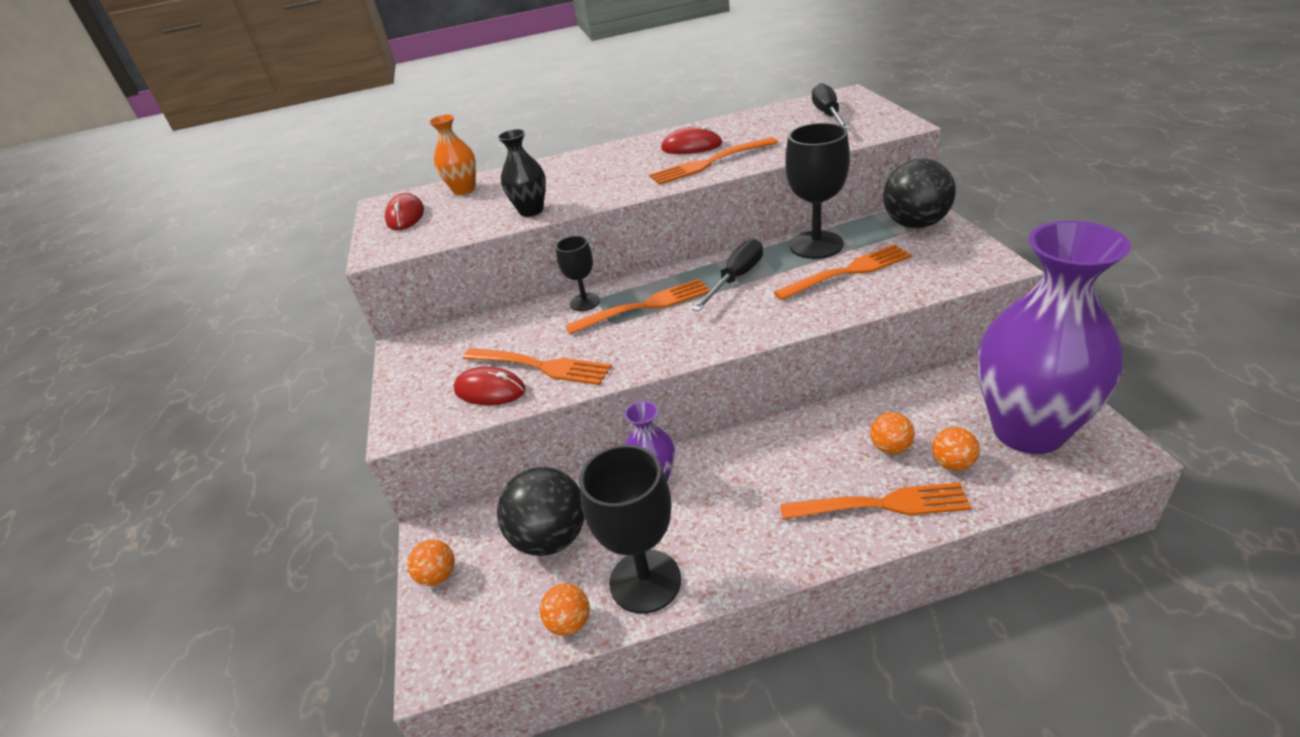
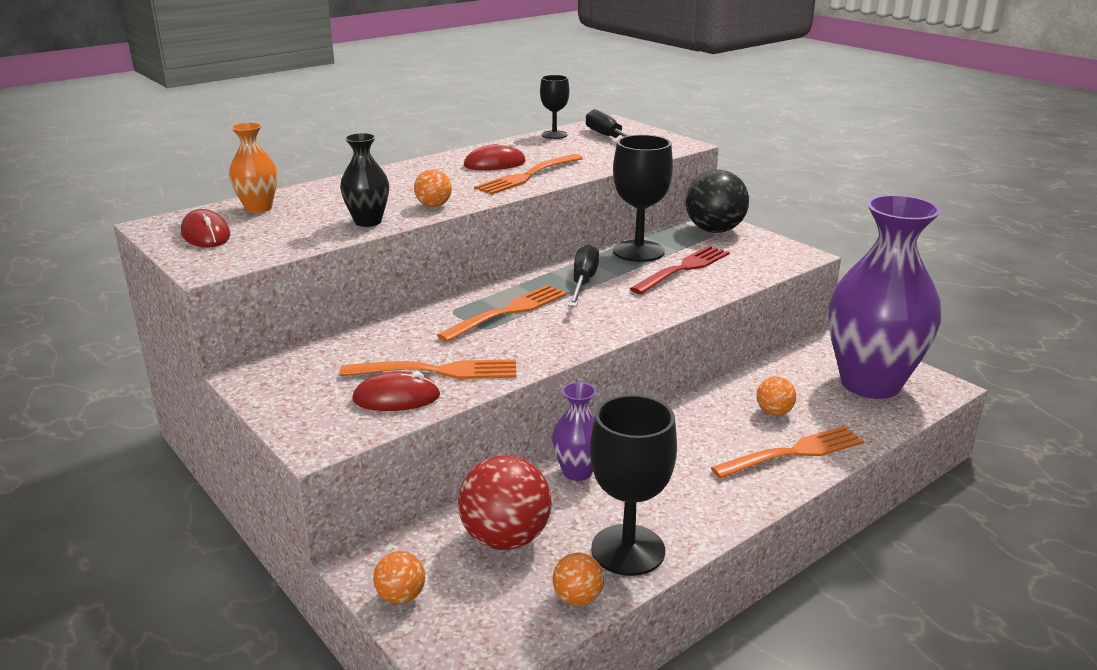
camera: 30 degrees left, 10 degrees down
(551, 538) = (505, 538): black ball -> red ball
(585, 302) = (439, 315): black goblet -> black goblet (554, 135)
(847, 272) = (683, 269): orange fork -> red fork
(952, 464) = (829, 415): orange ball -> orange ball (434, 205)

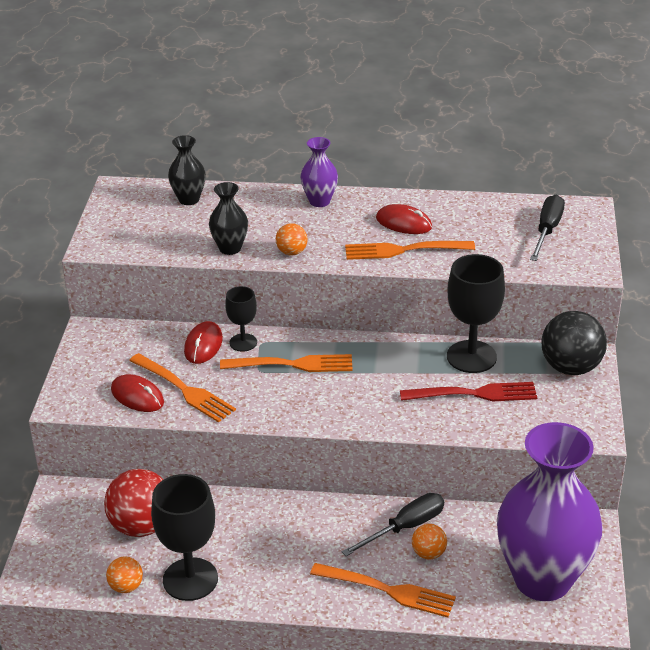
camera: 45 degrees right, 10 degrees up
(206, 234) = (129, 213): red mouse -> red mouse (203, 345)
(258, 208) = (189, 199): orange vase -> black vase
(401, 596) = (52, 523): orange ball -> none
(554, 135) = (509, 205): black goblet -> black goblet (243, 342)
(577, 472) = (238, 511): purple vase -> purple vase (319, 201)
(583, 282) = (381, 365): black screwdriver -> black screwdriver (405, 528)

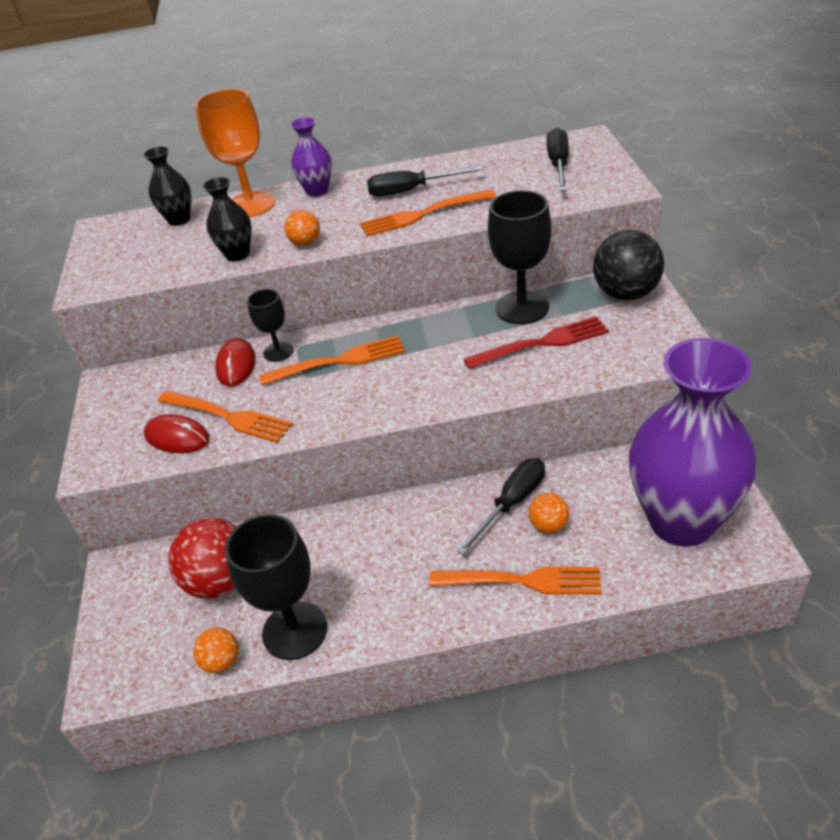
camera: 10 degrees left, 5 degrees up
(256, 200) = (250, 205): none -> orange goblet
(403, 223) = (411, 190): red mouse -> black screwdriver

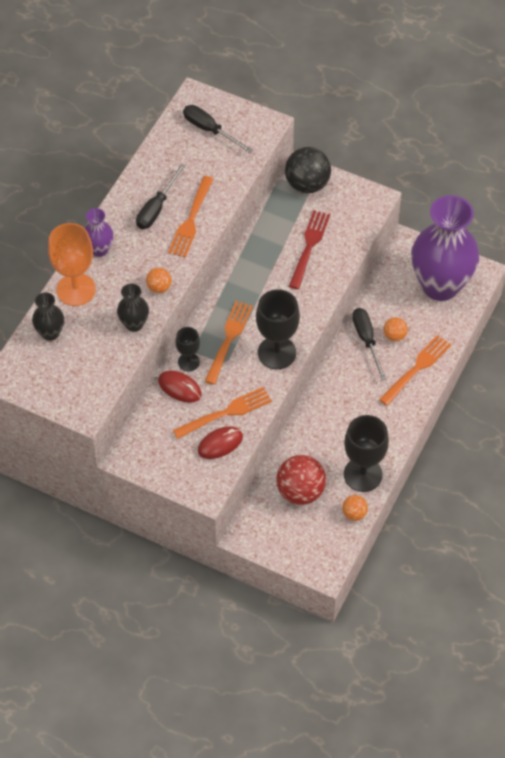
camera: 60 degrees left, 15 degrees up
(522, 308) = (270, 233): black goblet -> black goblet (277, 353)

